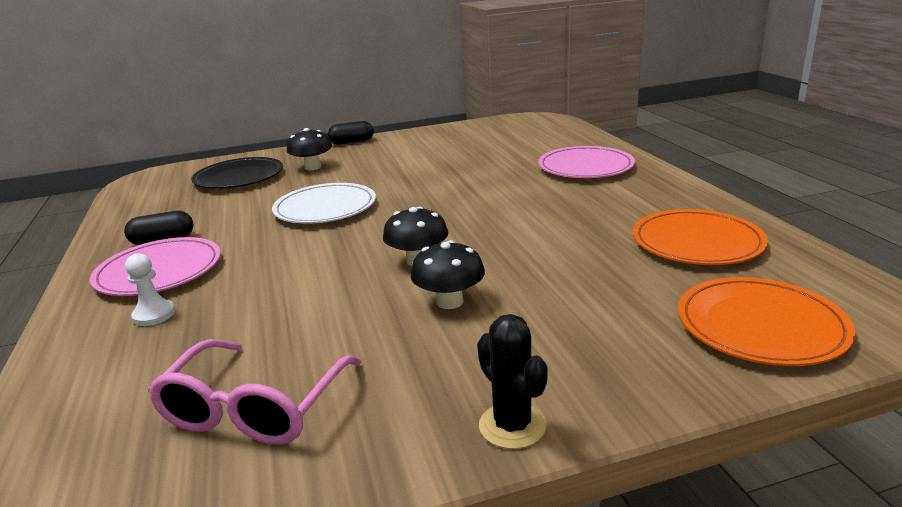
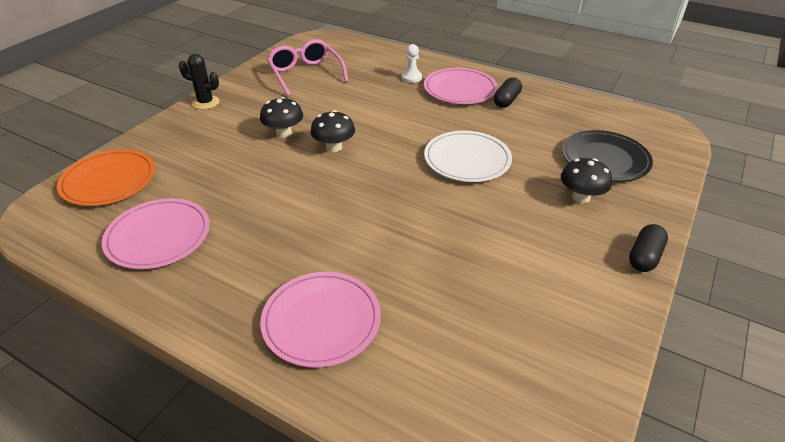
camera: 135 degrees right, 15 degrees up
(697, 242) = (158, 236): orange plate -> pink plate

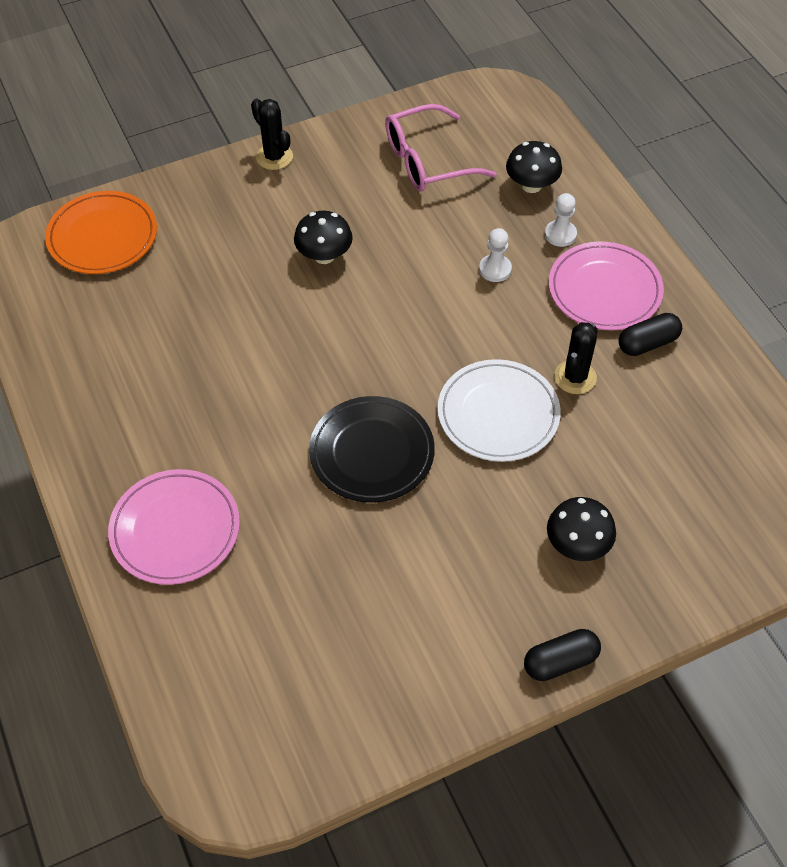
camera: 35 degrees right, 15 degrees up
(158, 236) = (103, 341): pink plate -> none
(305, 74) = (428, 161): pink glasses -> pink glasses turned 120 degrees counterclockwise
(334, 147) = (362, 309): black mushroom -> black mushroom (531, 185)
(393, 102) = (495, 269): none -> white pawn
(488, 128) = (575, 377): none -> black cactus
(605, 159) = (672, 509): black plate -> black plate (372, 452)

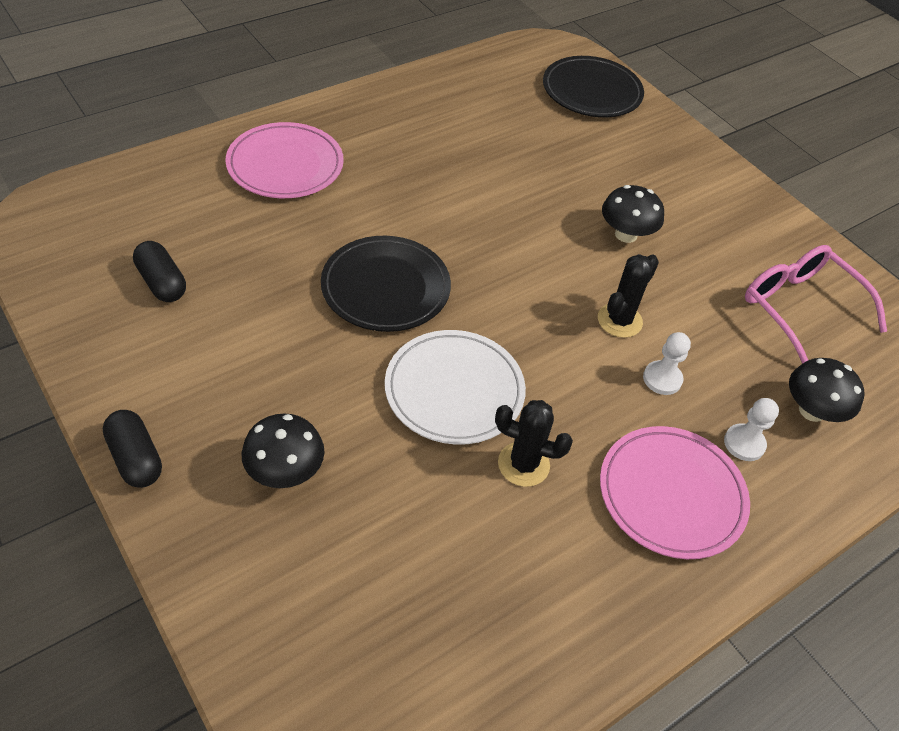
camera: 75 degrees right, 5 degrees down
(103, 236) = (592, 91): orange plate -> black plate
(274, 157) = (741, 188): black cactus -> black cactus (619, 320)
(647, 343) = (599, 546): black capsule -> black capsule (162, 283)

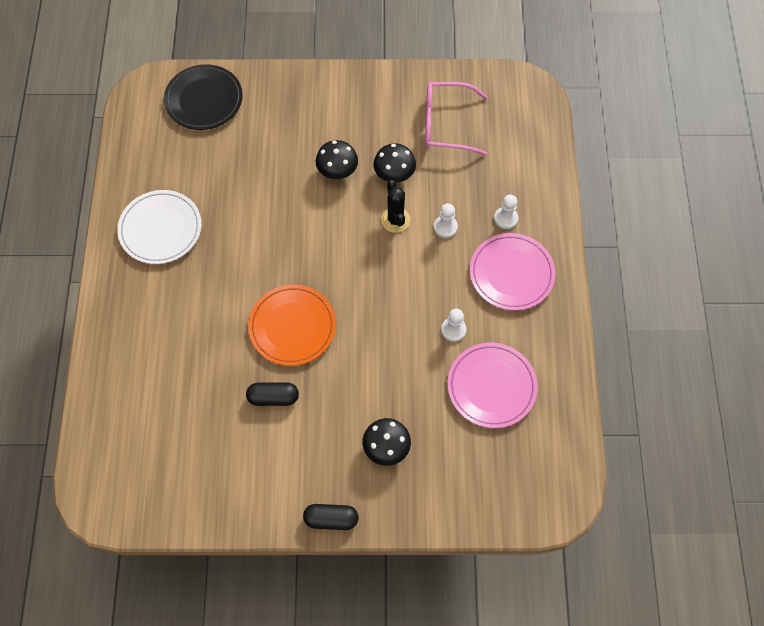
camera: 50 degrees left, 15 degrees up
(162, 283) = (206, 449): black capsule -> black capsule (273, 397)
(285, 165) = (147, 327): pink plate -> pink plate (491, 386)
(385, 287) = (292, 326): black plate -> orange plate
(454, 390) = (387, 334): white plate -> white plate (160, 229)
(523, 464) = (453, 330): black cactus -> white pawn
(811, 410) = (507, 172): black mushroom -> black mushroom (394, 174)

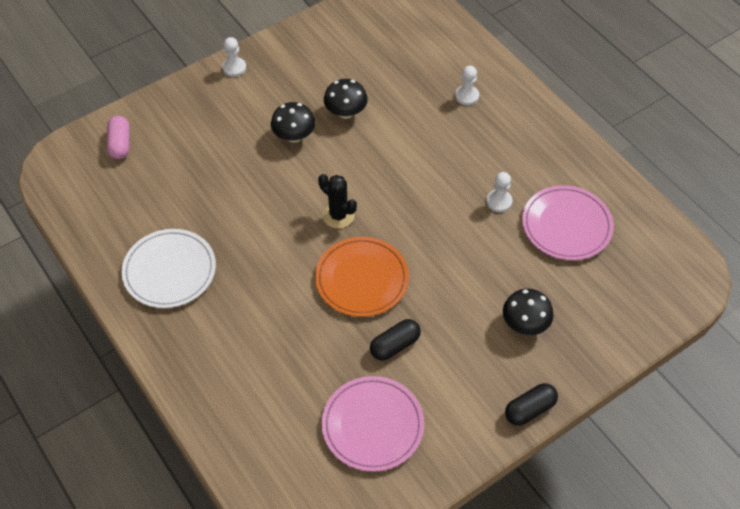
camera: 35 degrees left, 10 degrees down
(204, 100) = (120, 144): black plate -> pink capsule
(395, 220) = (377, 146): black cactus -> black cactus (338, 215)
(445, 227) = (424, 129): white pawn -> white pawn (234, 68)
(446, 124) = (357, 53): pink glasses -> none
(511, 273) = (507, 133): pink plate -> pink plate (372, 425)

